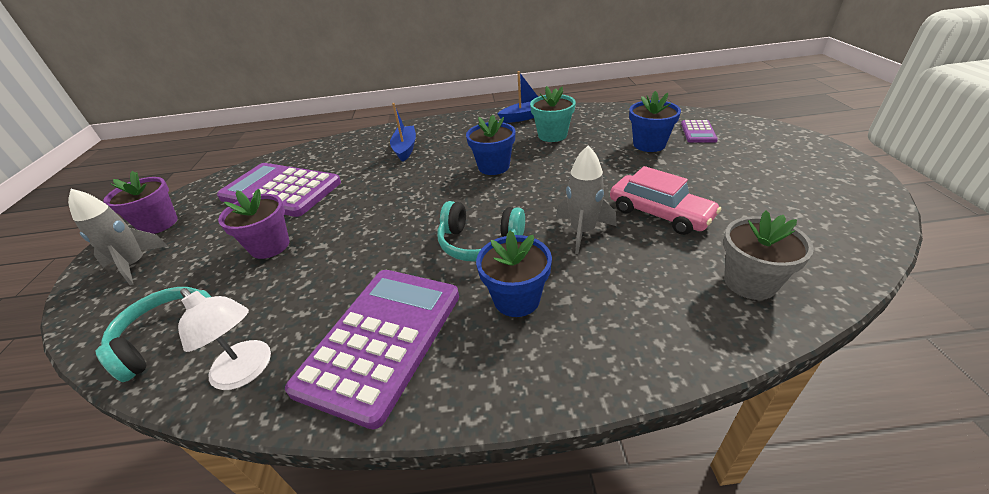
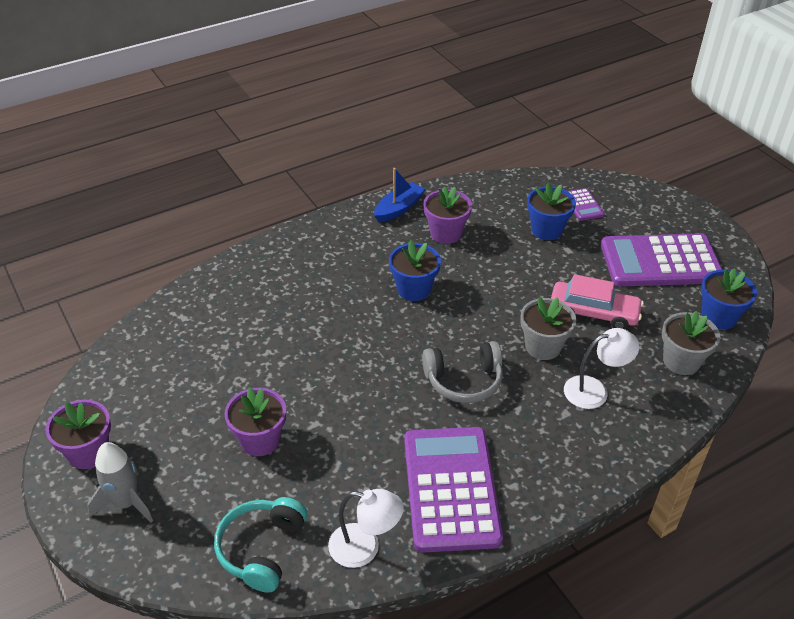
camera: 30 degrees left, 5 degrees up
(281, 190) = (196, 373): purple calculator -> purple calculator (660, 262)
(405, 148) = (293, 283): blue boat -> none
(479, 243) = (464, 381): turquoise headphones -> grey headphones
(516, 299) = (529, 423): blue flower pot -> blue flower pot (718, 317)
(552, 135) = (446, 233): turquoise flower pot -> purple flower pot
(583, 231) = (543, 346): grey rocket -> grey flower pot
(616, 285) = (594, 390): none -> white lamp

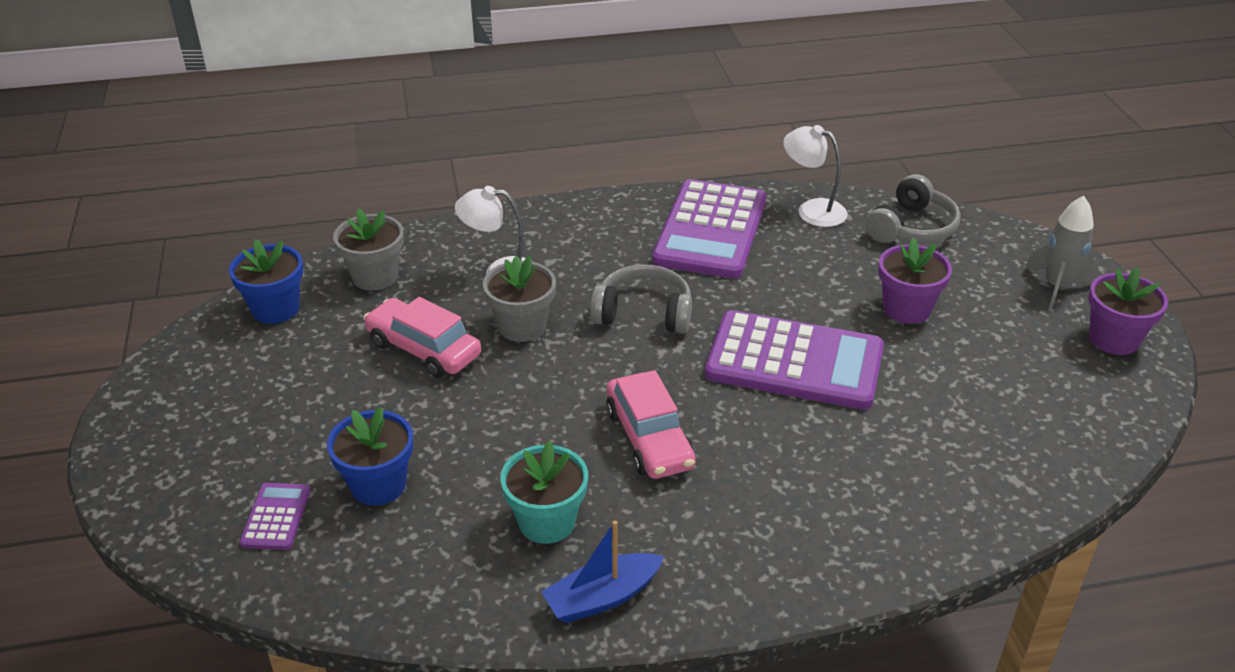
camera: 160 degrees left, 5 degrees down
(261, 549) = (912, 228): turquoise headphones -> grey headphones
(414, 289) = (649, 438): blue flower pot -> pink car
(446, 233) = (546, 522): purple flower pot -> turquoise flower pot
(660, 262) = (264, 392): purple calculator -> purple calculator (794, 362)

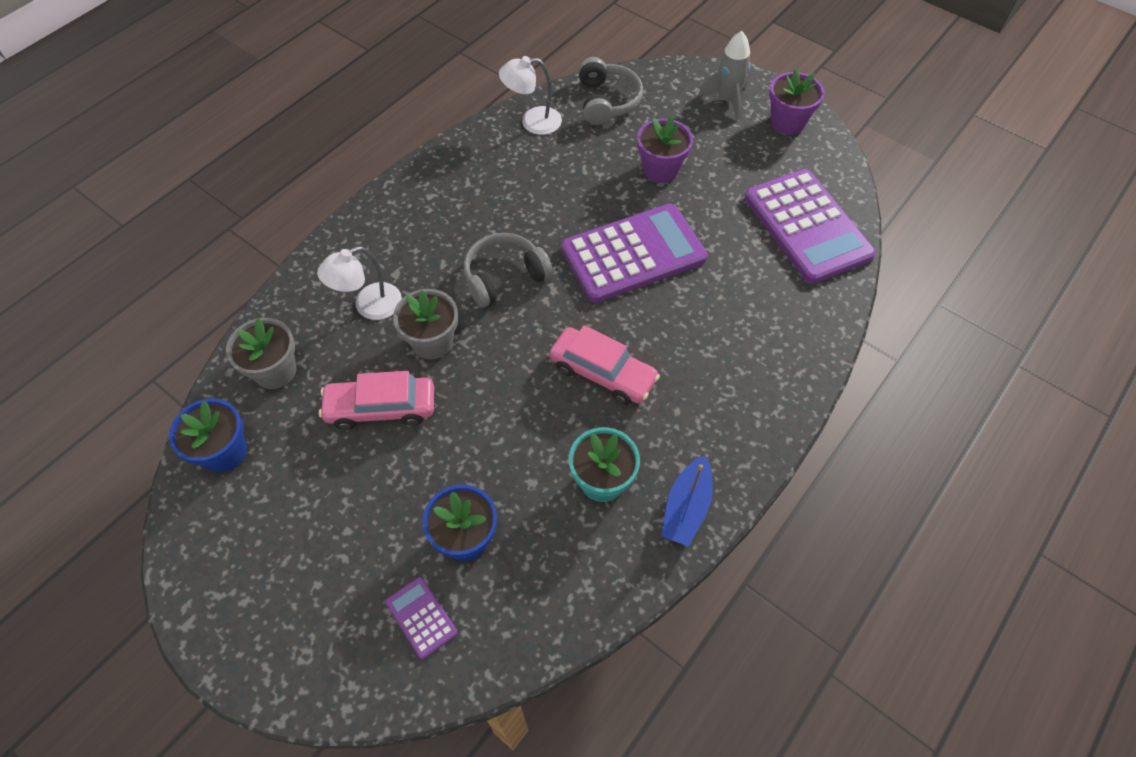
camera: 40 degrees left, 20 degrees up
(710, 230) = (482, 178): purple calculator -> purple calculator (807, 226)

